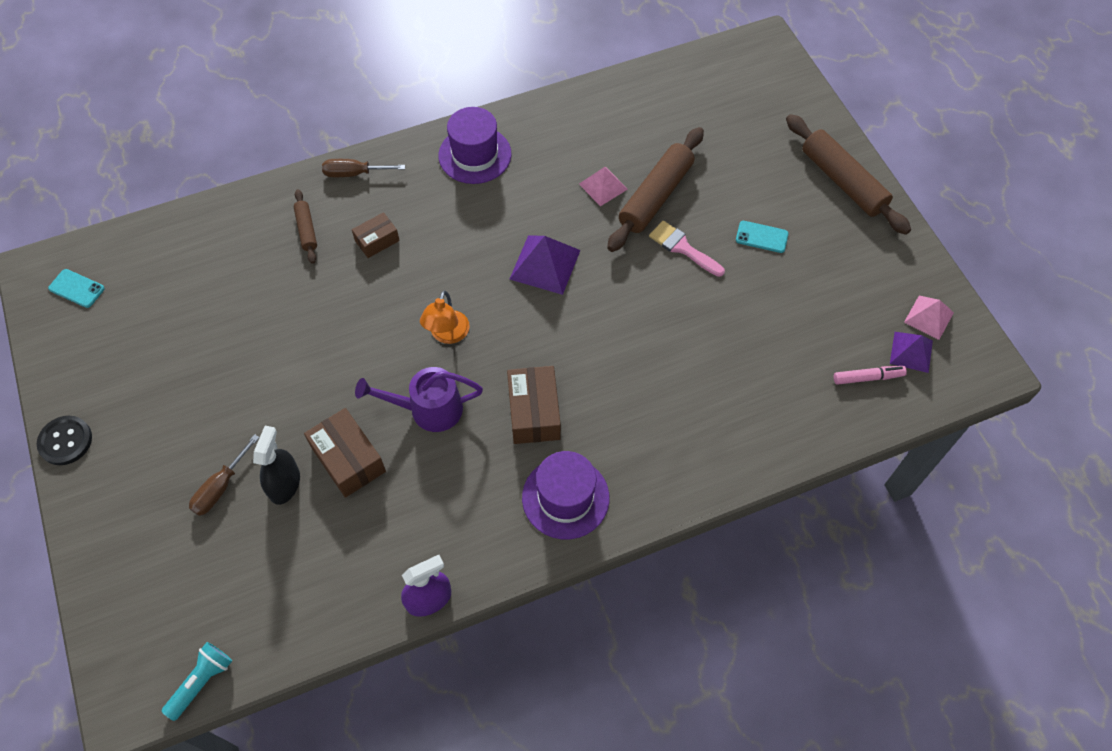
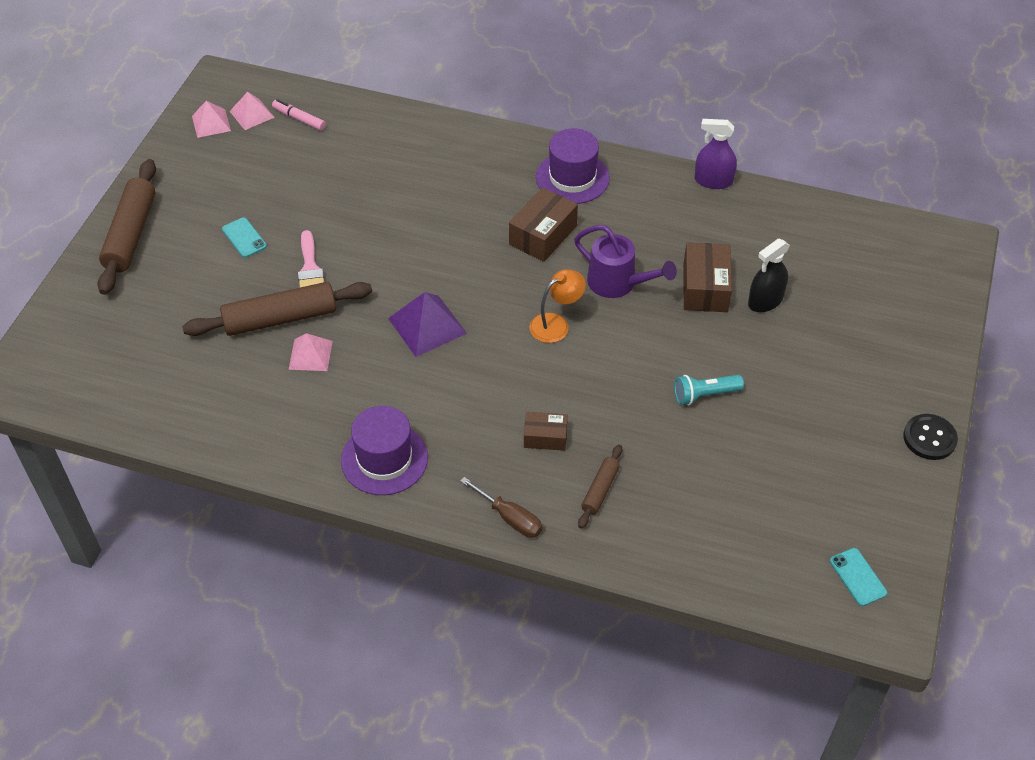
camera: 140 degrees left, 10 degrees down
(201, 682) = (898, 225): turquoise flashlight -> turquoise flashlight (705, 395)
(220, 487) = (816, 328): brown screwdriver -> none
(911, 352) = (252, 114): purple pyramid -> pink pyramid

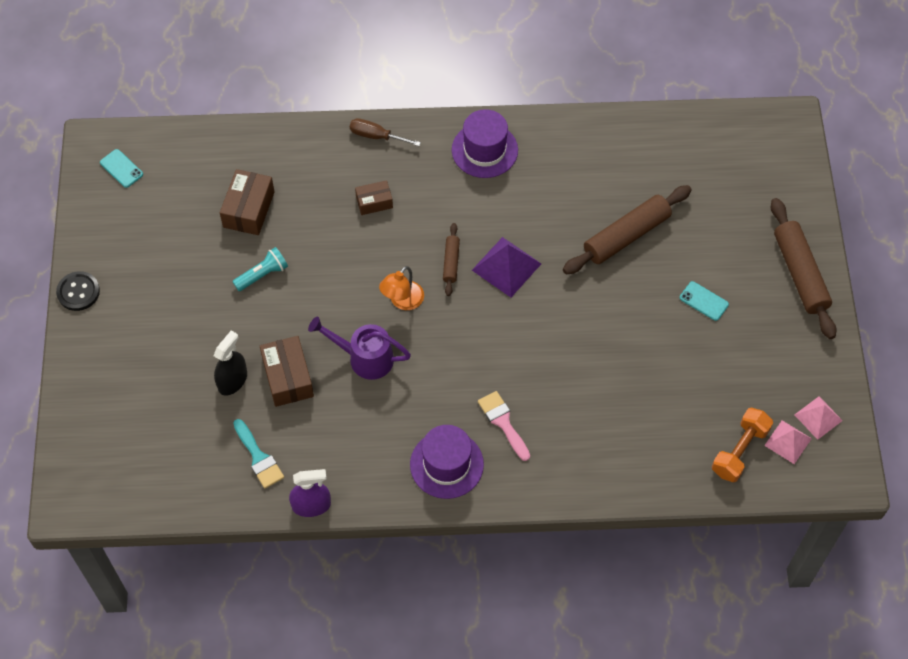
camera: 160 degrees right, 10 degrees up
(299, 119) = (739, 451): pink marker -> orange dumbbell
(310, 268) = (630, 289): pink brush -> pink brush (503, 422)
(310, 355) = (584, 213): pink pyramid -> none
(543, 235) = (448, 388): brown box -> brown box (248, 209)
(600, 490) = (319, 175): brown rolling pin -> brown rolling pin (451, 262)
(754, 229) = (259, 457): none -> turquoise brush

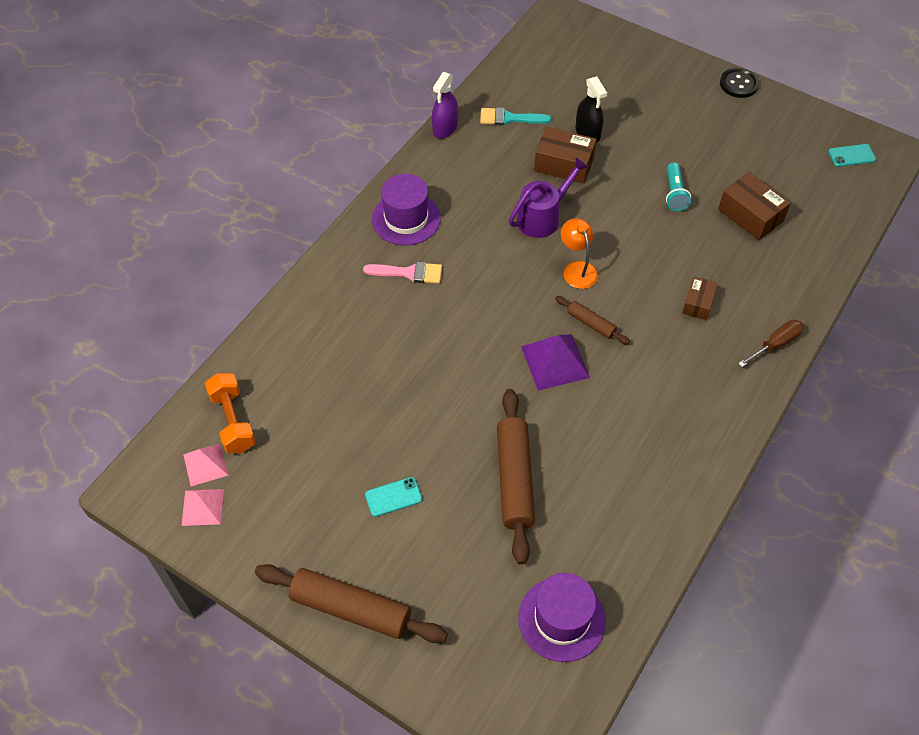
camera: 125 degrees right, 5 degrees down
(484, 150) = (701, 422): purple hat -> purple hat (561, 619)

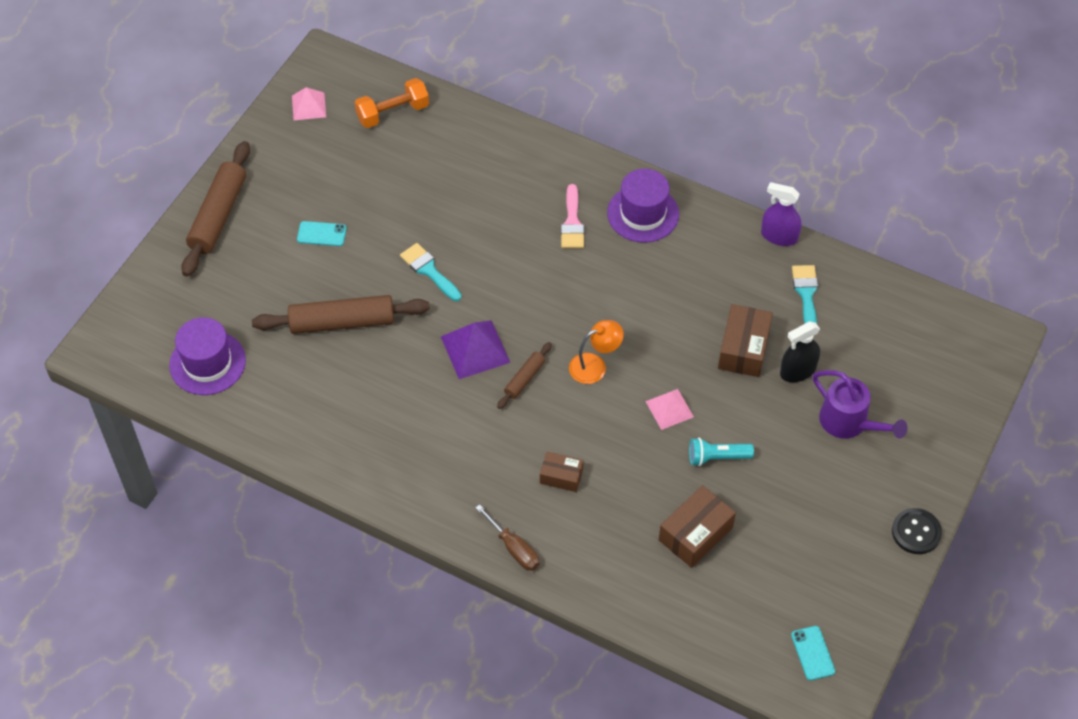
camera: 85 degrees right, 0 degrees up
(205, 464) = (349, 101): pink pyramid -> pink pyramid (669, 409)
(393, 497) = (321, 234): turquoise phone -> turquoise phone turned 60 degrees counterclockwise
(454, 396) = (429, 270): none -> turquoise brush
(543, 217) = (662, 332): purple watering can -> purple watering can (849, 423)

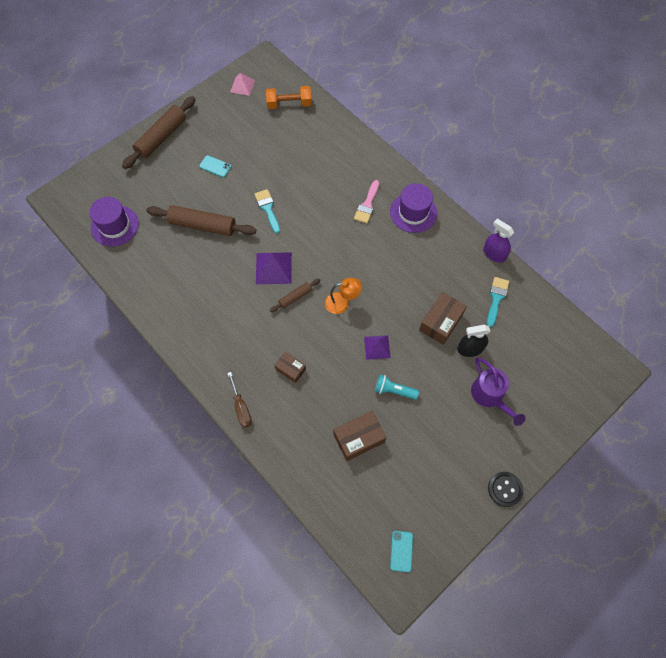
camera: 20 degrees right, 10 degrees up
(669, 409) = (377, 347): pink pyramid -> purple pyramid

